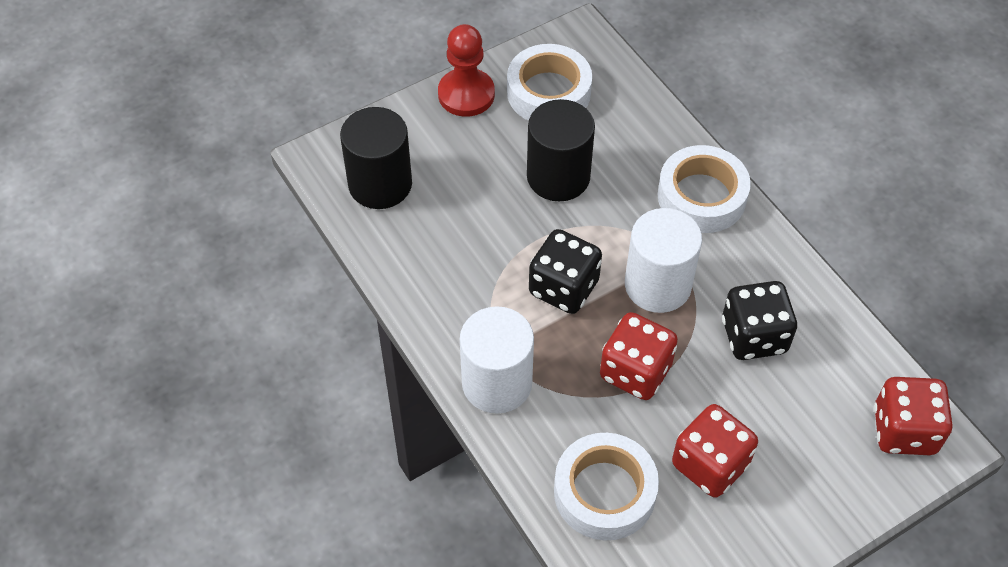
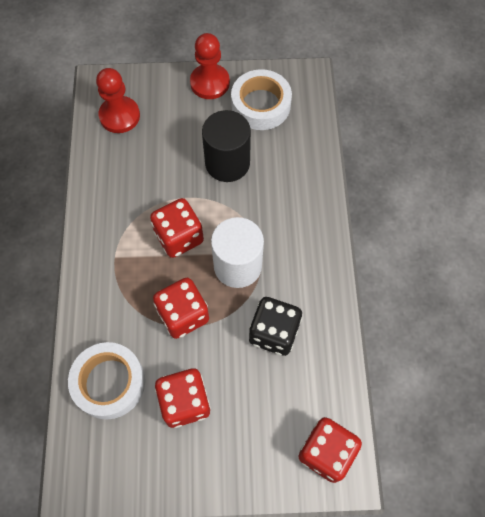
camera: 30 degrees right, 10 degrees up
(380, 184) = (119, 116): black cylinder -> red pawn
(497, 383) = (97, 277): white cylinder -> none
(563, 288) = (179, 237): black dice -> red dice
(701, 196) = (308, 221): white tape -> none

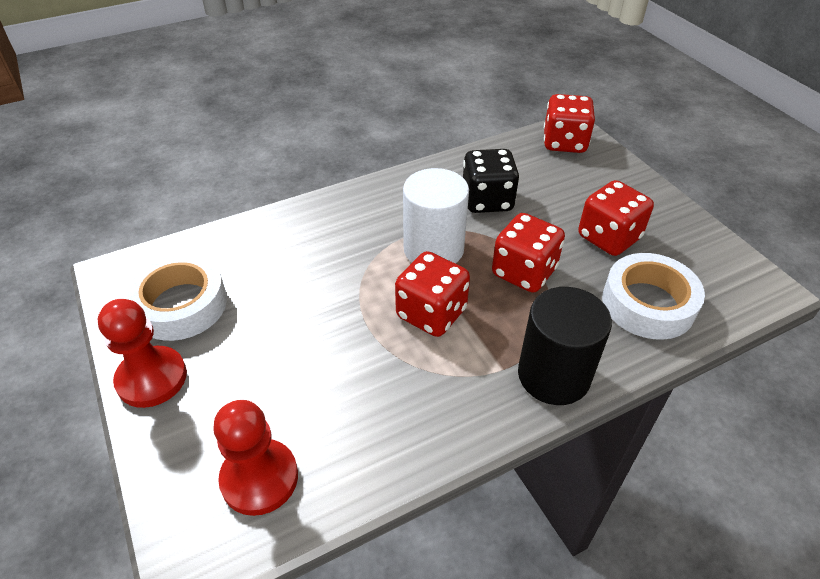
camera: 115 degrees left, 20 degrees down
(227, 163) = (295, 306): black cylinder -> black cylinder (553, 375)

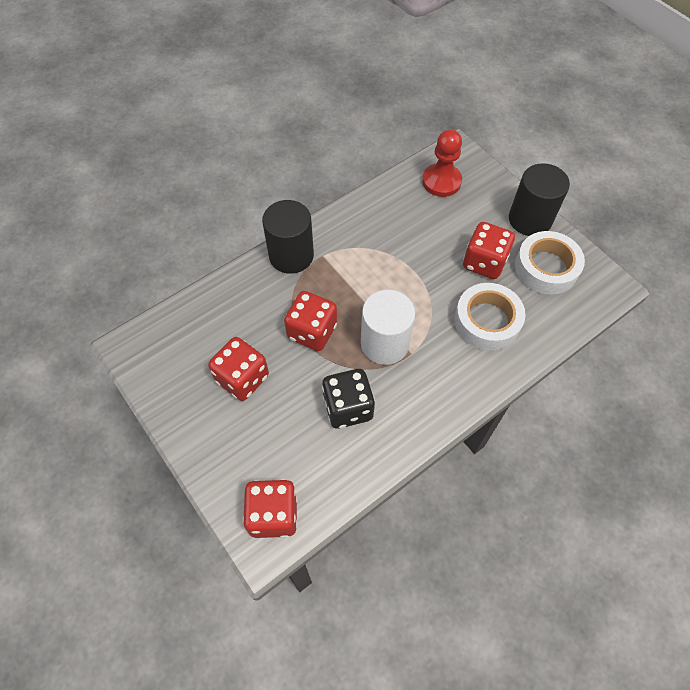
camera: 170 degrees right, 15 degrees up
(152, 378) = (530, 219): red pawn -> black cylinder
(431, 313) = (374, 286): red dice -> red dice (484, 262)
(648, 304) = (222, 317): white tape -> white tape (487, 321)

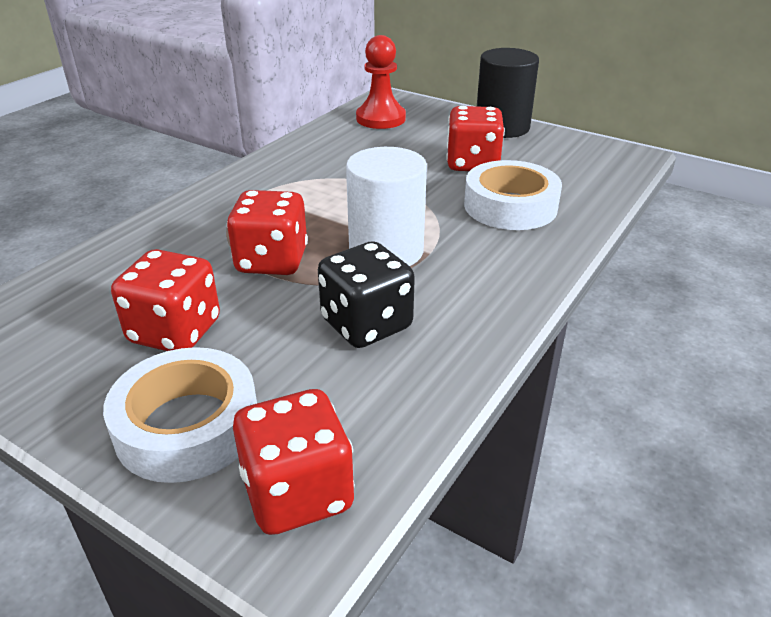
camera: 20 degrees left, 25 degrees down
(291, 255) = (210, 201): black cylinder -> none
(546, 268) = (548, 155): white tape -> white tape (187, 426)

